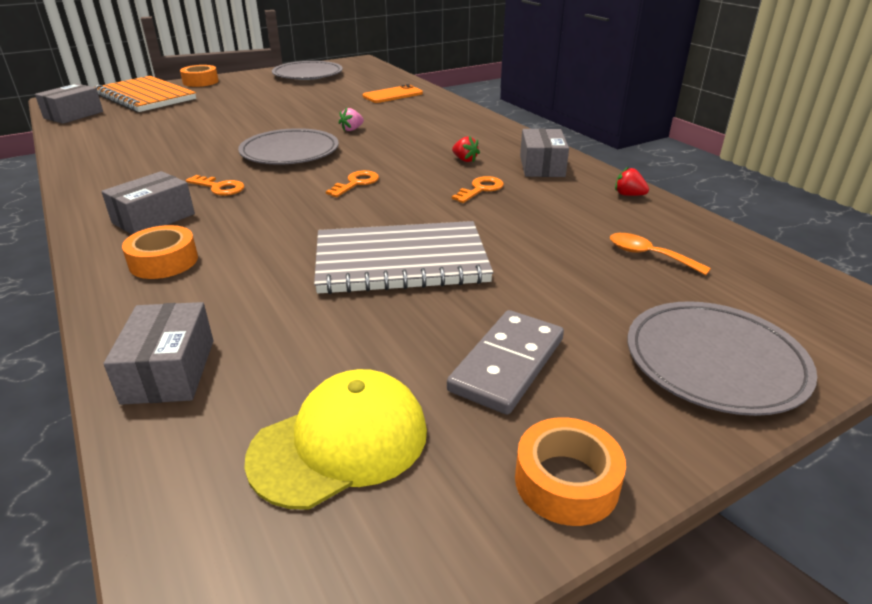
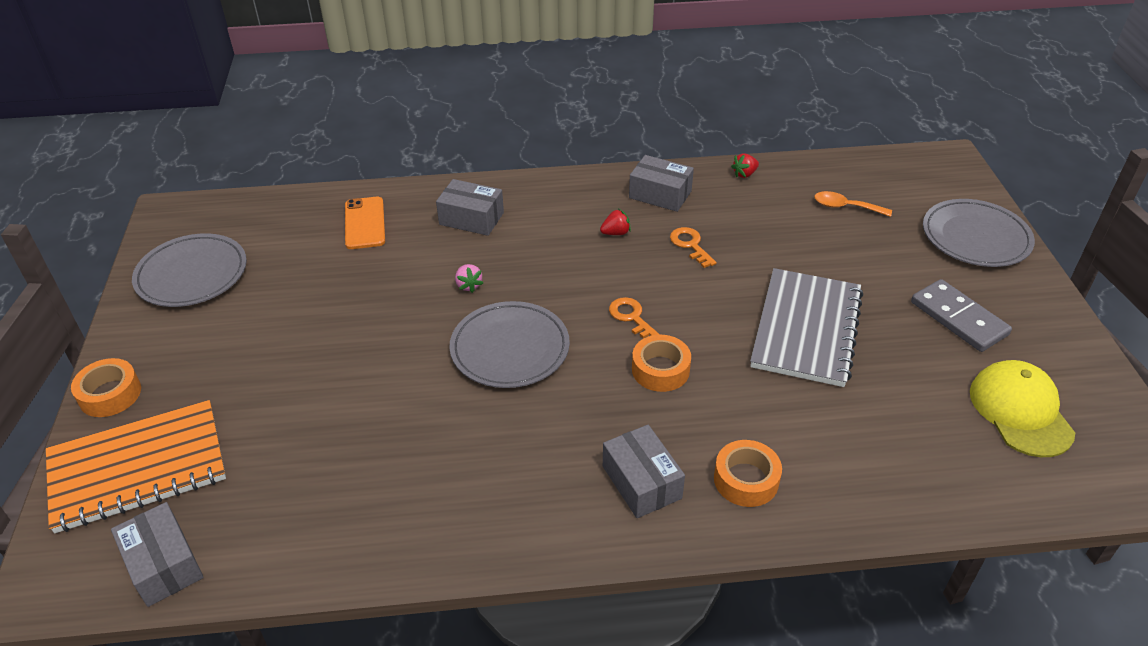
camera: 65 degrees left, 10 degrees up
(169, 371) = (926, 487): grey box -> grey box (471, 218)
(219, 187) = (584, 421): orange key -> none
(566, 481) = (1063, 332): orange tape -> orange tape (660, 370)
(649, 255) = (845, 207): orange spoon -> orange spoon turned 45 degrees clockwise

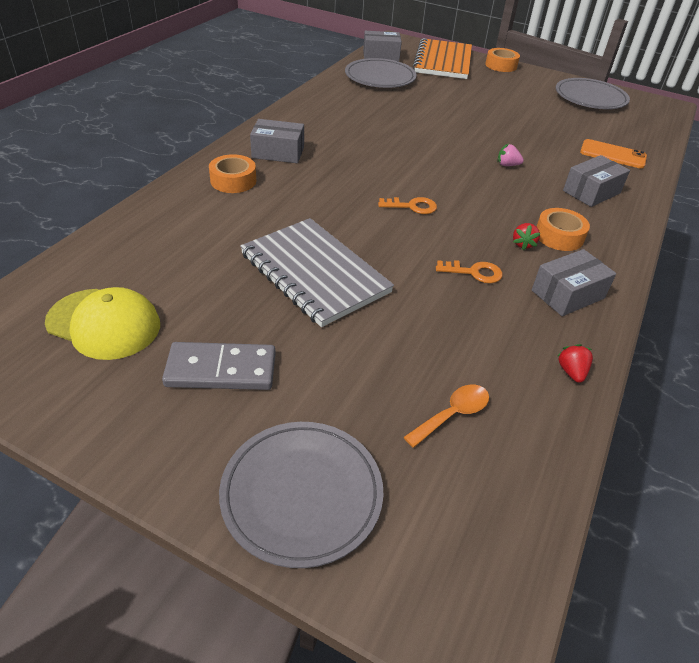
camera: 120 degrees right, 0 degrees up
(510, 349) = (429, 156): grey plate -> grey plate (380, 77)
(660, 370) = (351, 194): orange tape -> orange tape (559, 236)

